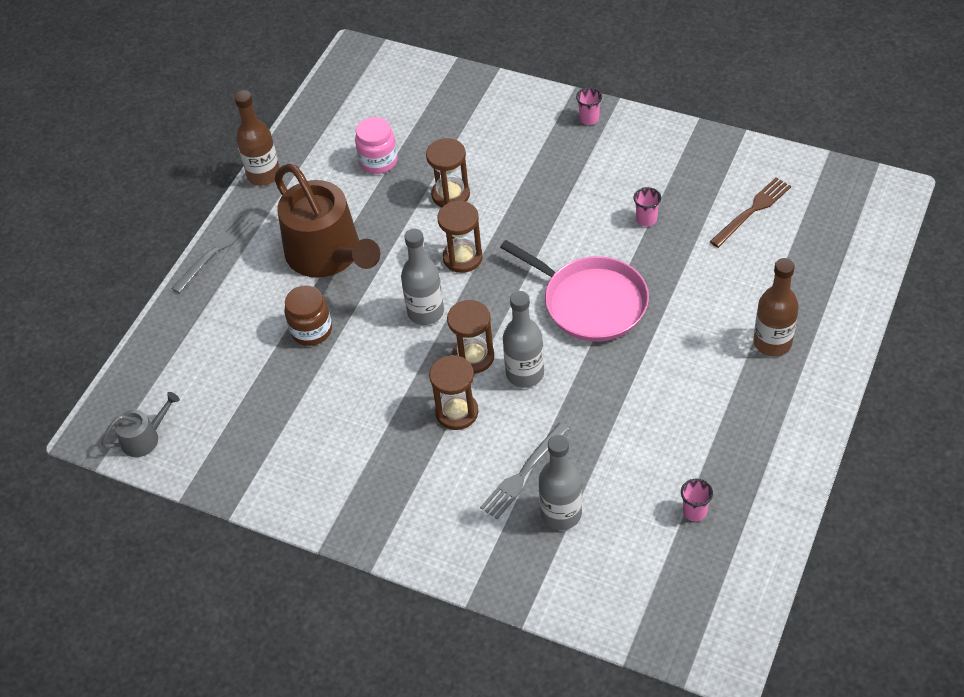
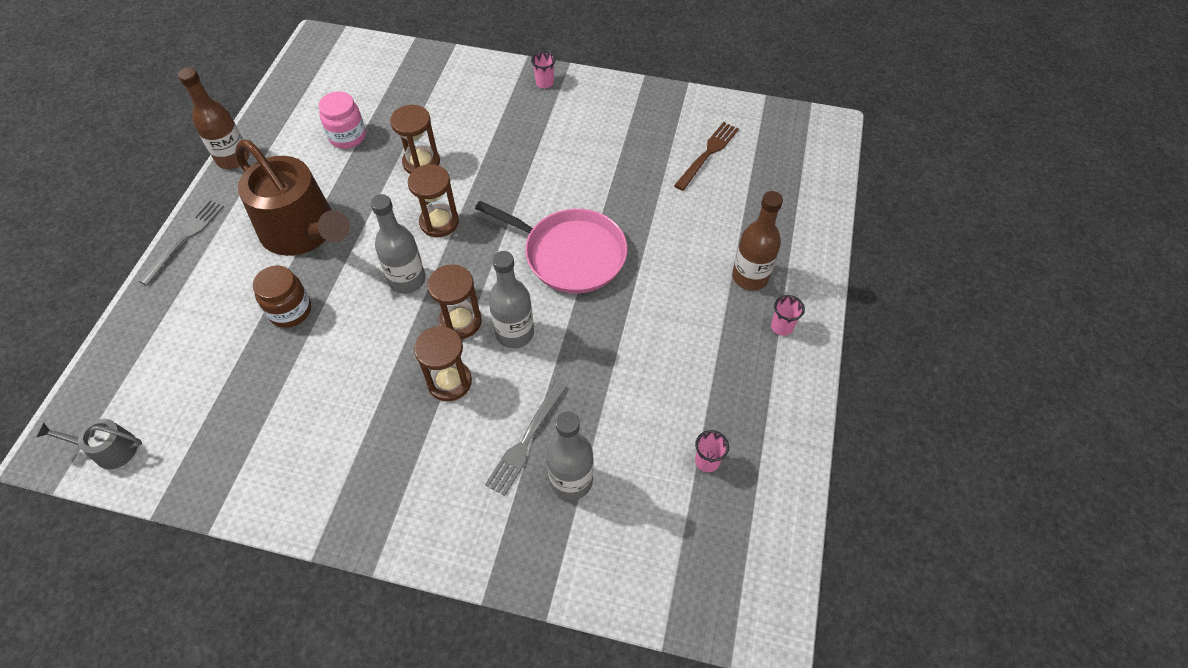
camera: 15 degrees left, 5 degrees up
(144, 438) = (109, 449): grey watering can -> grey watering can turned 135 degrees counterclockwise
(646, 219) = (611, 170): pink cup -> pink cup (781, 327)

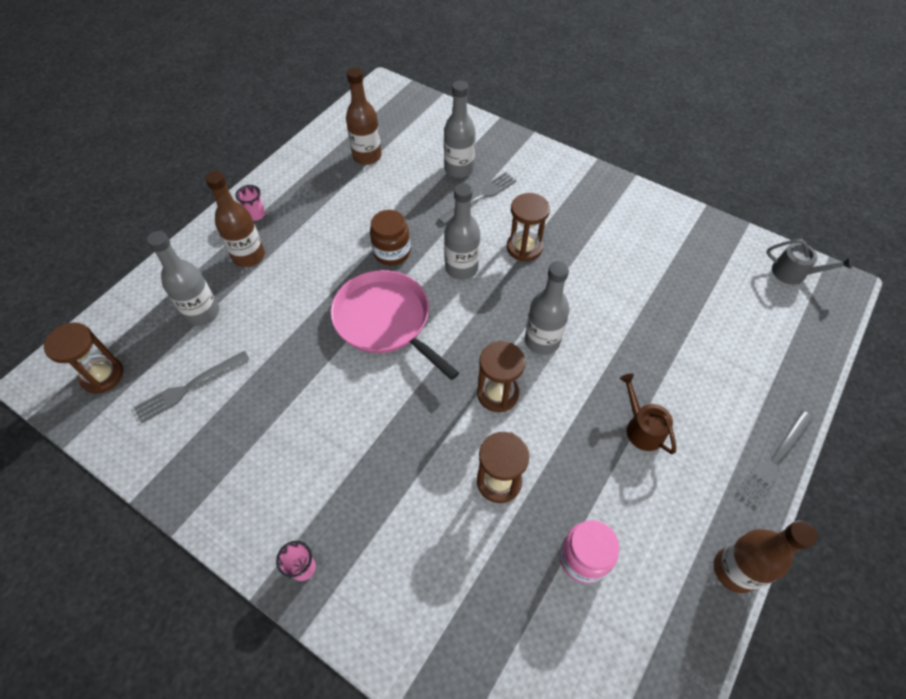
camera: 160 degrees left, 0 degrees up
(290, 310) = (654, 343): brown jar -> brown jar (392, 252)
(303, 231) = (642, 428): brown watering can -> brown watering can, size x0.46
(460, 321) = (503, 290): brown hourglass -> brown hourglass (102, 375)
(707, 461) = (367, 156): pink cup -> brown bottle
(708, 154) = (189, 387): brown fork -> grey fork
(748, 211) = (202, 313): none -> grey bottle

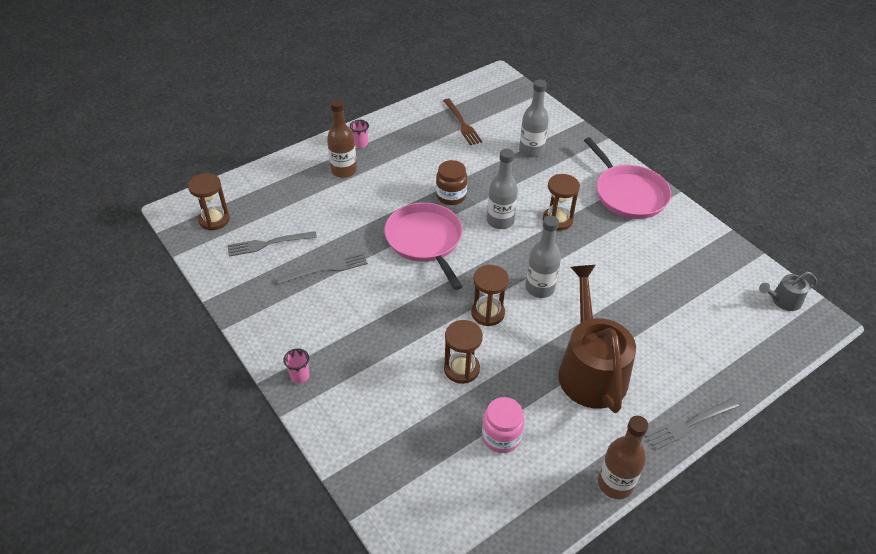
camera: 20 degrees right, 10 degrees down
(202, 313) = (296, 199): grey bottle -> none
(367, 156) = (462, 123): brown bottle -> brown fork
(480, 197) = (539, 175): grey fork -> grey fork (326, 269)
(584, 193) = (628, 193): none -> pink pan
(642, 428) = (590, 369): brown watering can -> brown watering can, size x2.19
(793, 273) = (783, 300): grey watering can -> grey watering can turned 120 degrees clockwise

